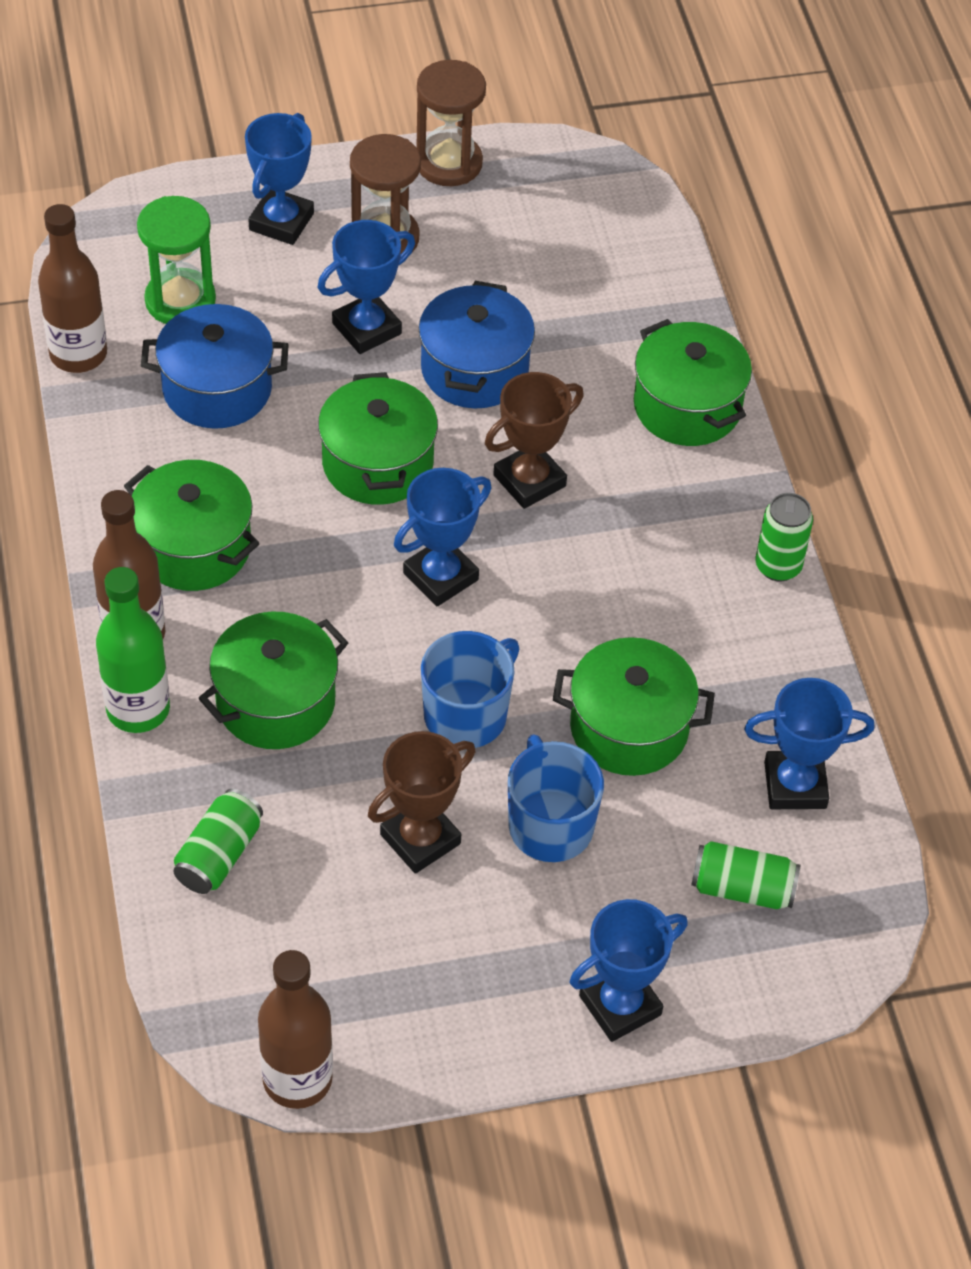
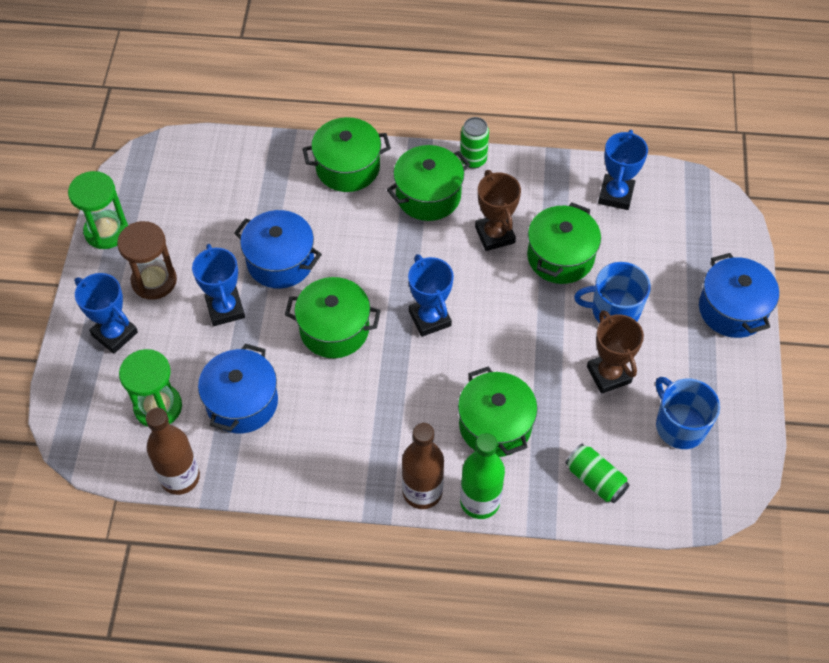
camera: 70 degrees left, 5 degrees up
(194, 547) = (365, 443): green pot -> green pot (428, 195)
(297, 1079) = (750, 473): brown bottle -> none
(449, 163) = (106, 231): brown hourglass -> green hourglass
(467, 714) = (530, 330): blue mug -> blue mug (679, 425)
(529, 481) = (374, 256): brown trophy -> brown trophy (495, 235)
(620, 1005) = (732, 309): blue trophy -> blue pot
(742, 888) = (673, 236): green can -> none

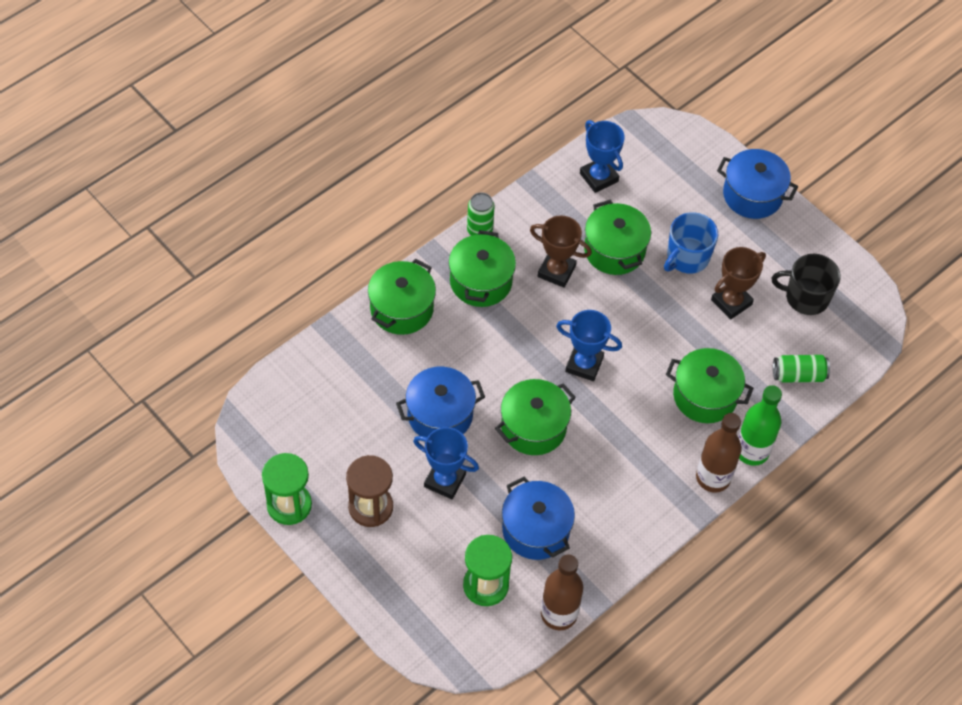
camera: 50 degrees left, 0 degrees up
(114, 334) = (392, 567): blue trophy -> none
(608, 374) = (731, 302): brown trophy -> brown trophy turned 60 degrees counterclockwise
(679, 425) = (805, 297): blue mug -> black mug

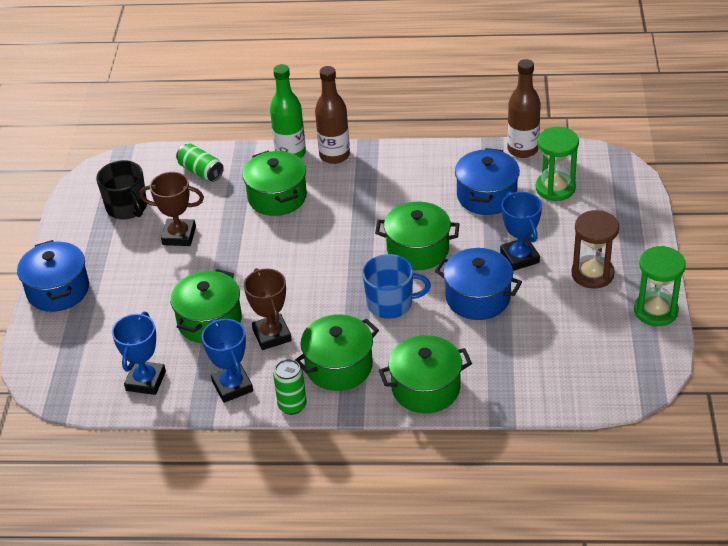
camera: 130 degrees left, 15 degrees down
(584, 364) = (333, 264): blue trophy -> blue trophy (232, 386)
(687, 257) = (166, 282): blue mug -> blue mug (391, 303)

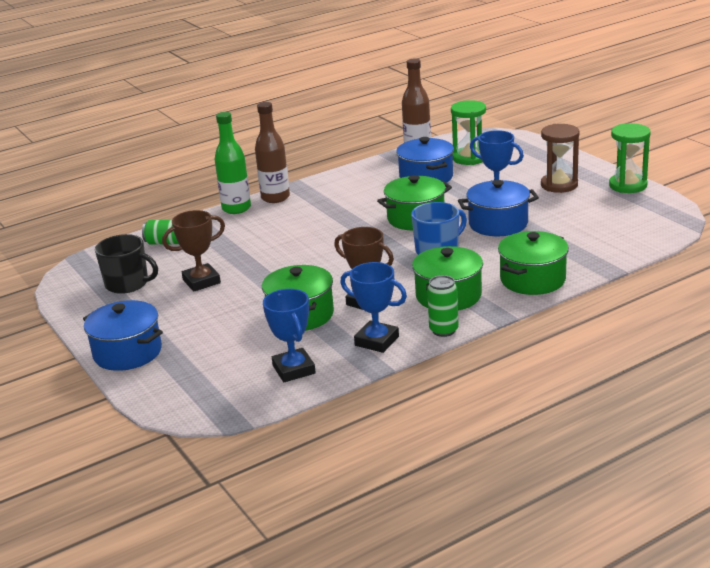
camera: 35 degrees left, 15 degrees down
(277, 197) = (259, 233): green pot -> none

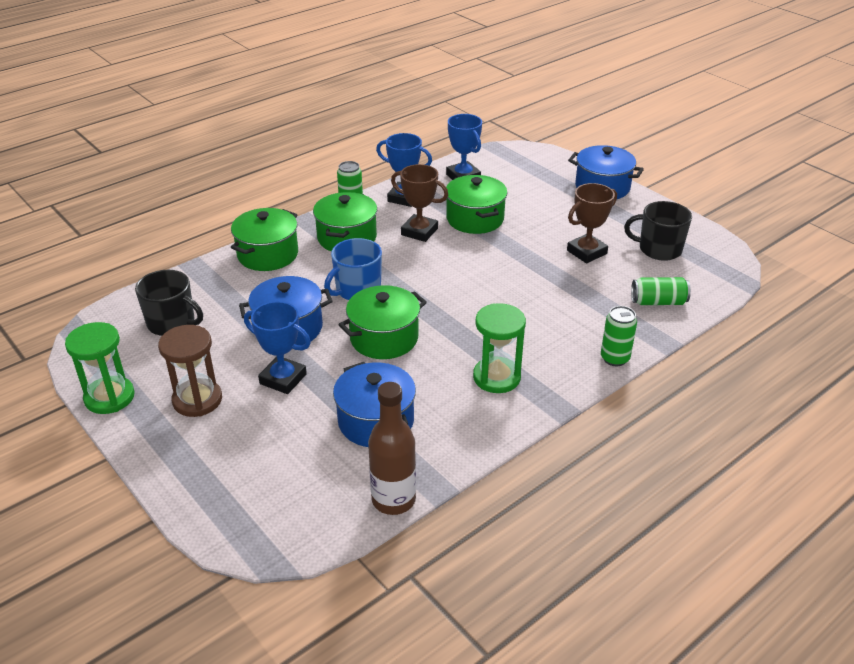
camera: 170 degrees right, 10 degrees up
(236, 208) = (614, 358): green bottle -> green can
(275, 198) = (574, 379): brown bottle -> none
(469, 158) = (311, 471): green hourglass -> green hourglass (496, 377)
(604, 226) = (172, 323): none -> black mug

